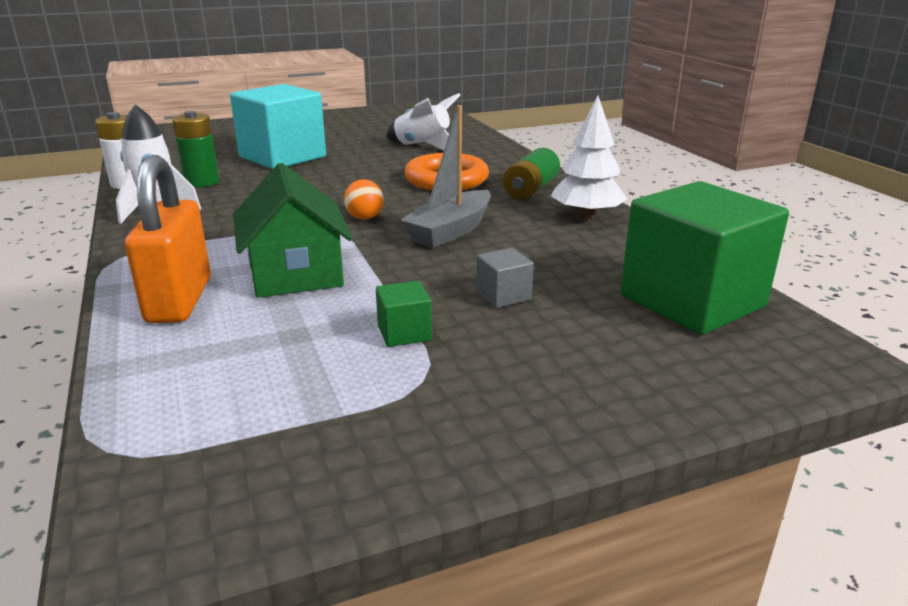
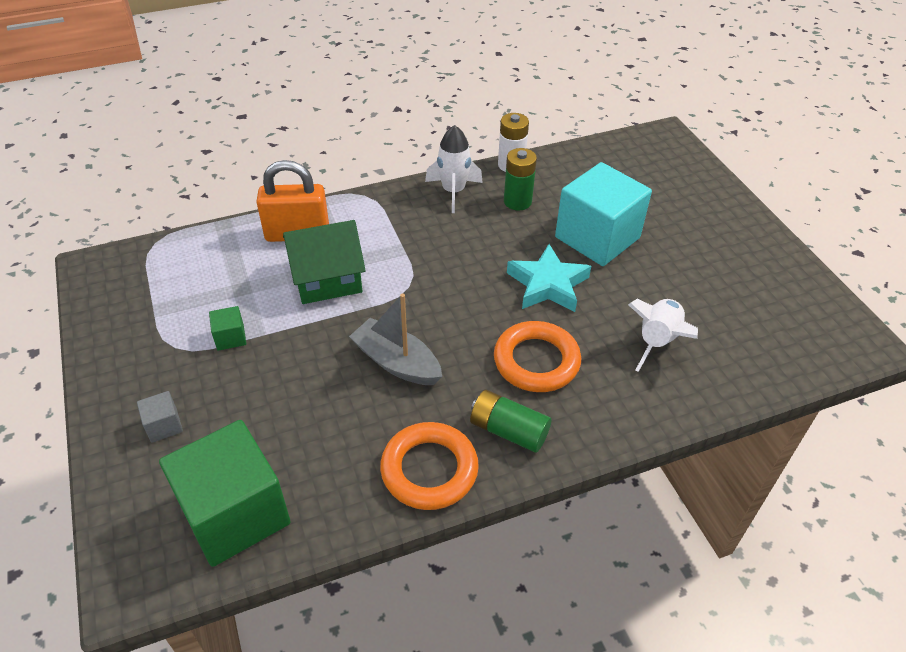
camera: 90 degrees right, 20 degrees up
(344, 174) = (548, 284): none -> turquoise star
(365, 218) = (431, 307): orange ball -> none
(503, 295) = (270, 391): grey cube -> grey cube (164, 425)
(586, 216) = (429, 470): white tree -> orange ring

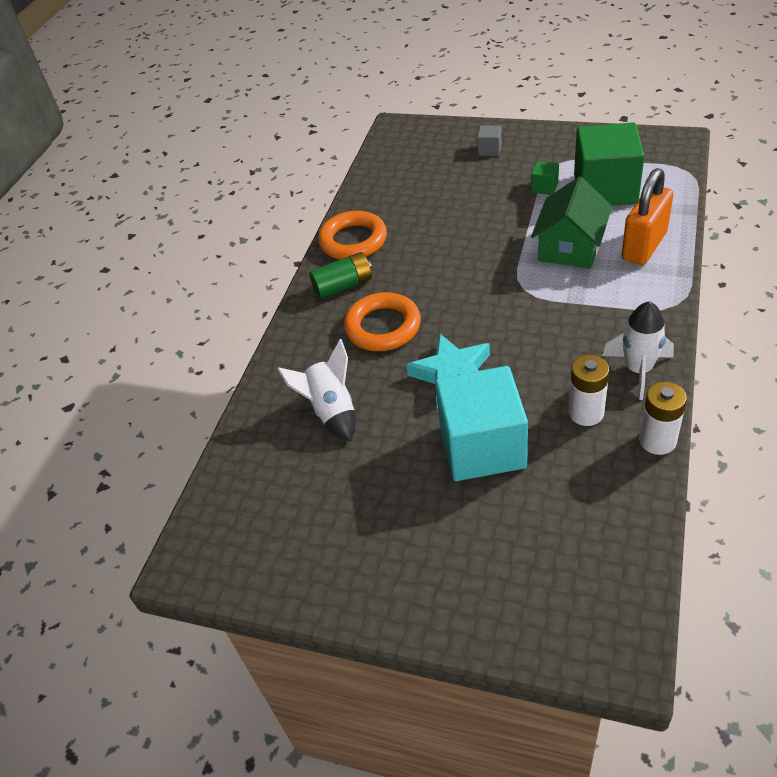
camera: 135 degrees right, 0 degrees up
(235, 514) = (402, 164): green cube -> green cube (605, 189)
(397, 362) = (450, 255): grey boat -> none
(517, 201) = (586, 413): green battery -> white battery

